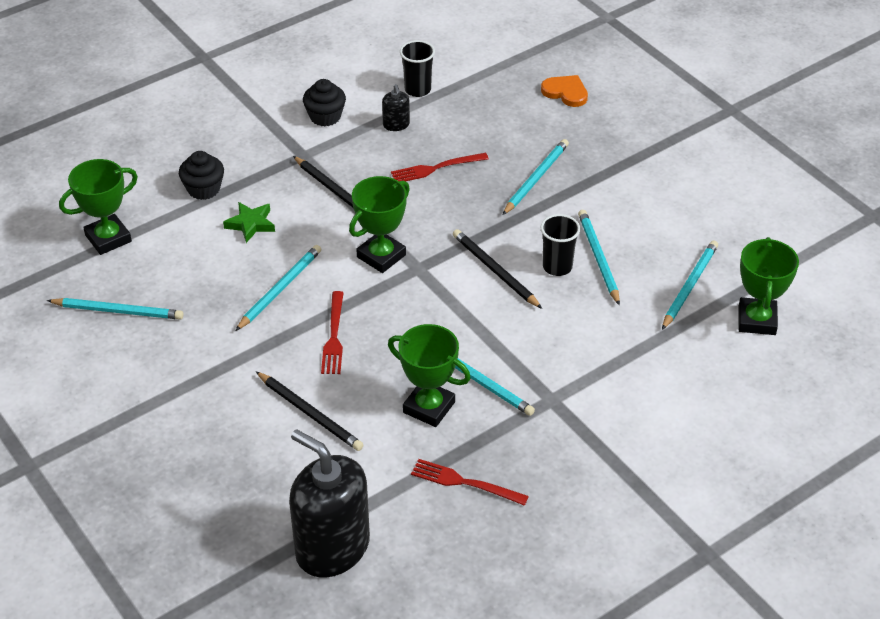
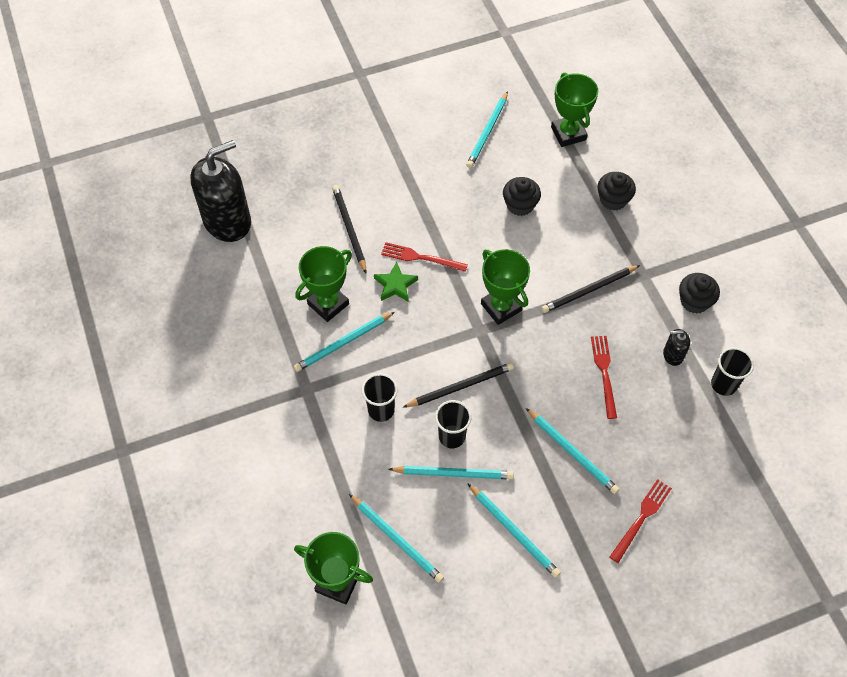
camera: 105 degrees right, 15 degrees up
(230, 263) = (520, 205): none -> black cupcake
(251, 224) = (562, 225): green star -> green star (395, 285)
(280, 289) = (482, 232): turquoise pencil -> turquoise pencil (513, 531)
(310, 413) = (349, 229): black pencil -> black pencil turned 105 degrees clockwise
(464, 482) = (250, 310): red fork -> red fork (641, 518)
(551, 328) = (381, 410): none -> black cup
(565, 92) = (699, 518): orange heart -> none

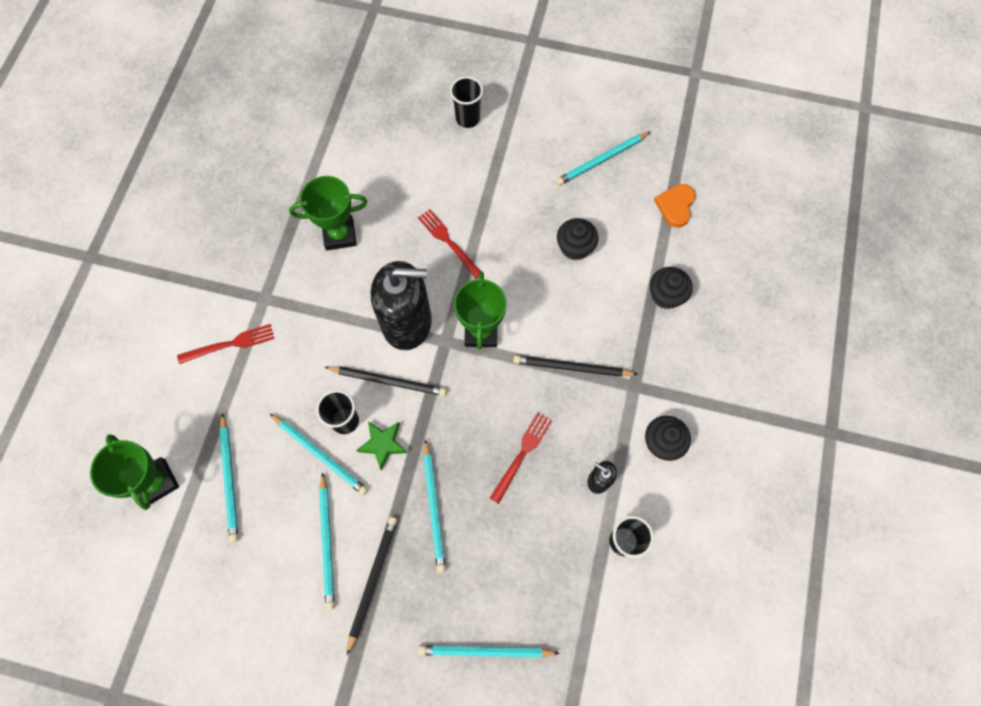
camera: 35 degrees right, 10 degrees up
(227, 221) = (318, 110): black soap dispenser -> black soap dispenser (407, 322)
(344, 343) = (325, 278): turquoise pencil -> turquoise pencil (486, 651)
(349, 229) = (410, 178): black pencil -> black pencil (372, 581)
(381, 410) = (307, 357): black cup -> black cup (467, 118)
(395, 285) = (407, 253): green star -> green star (383, 444)
(568, 133) = (675, 206): green trophy -> orange heart
(641, 518) = (445, 611): red fork -> red fork (230, 344)

